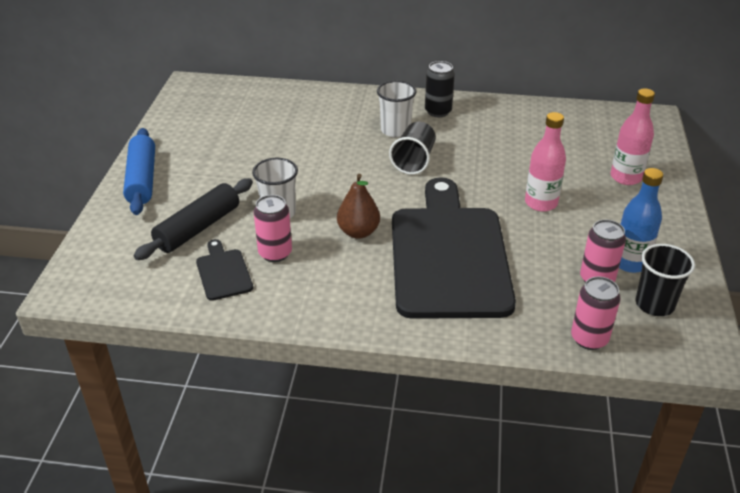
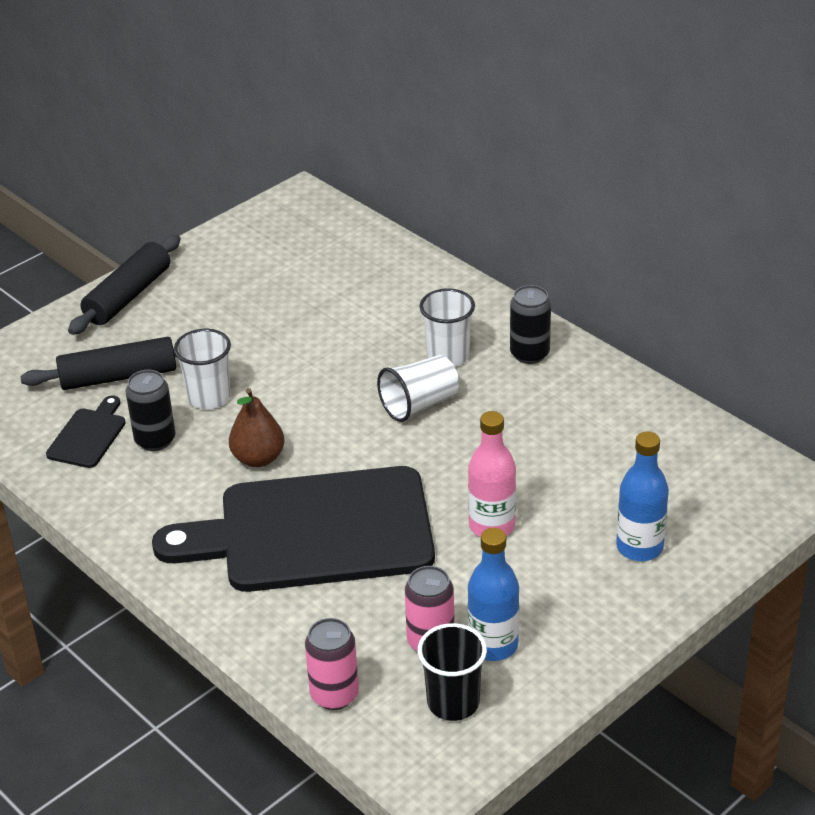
camera: 40 degrees right, 0 degrees up
(142, 179) = (128, 296): blue rolling pin -> black rolling pin
(275, 253) = (155, 440): pink can -> black can
(414, 161) = (419, 404): black cup -> white cup
(449, 255) = (313, 531): black cutting board -> black cutting board turned 135 degrees counterclockwise
(626, 177) = (639, 547): pink bottle -> blue bottle

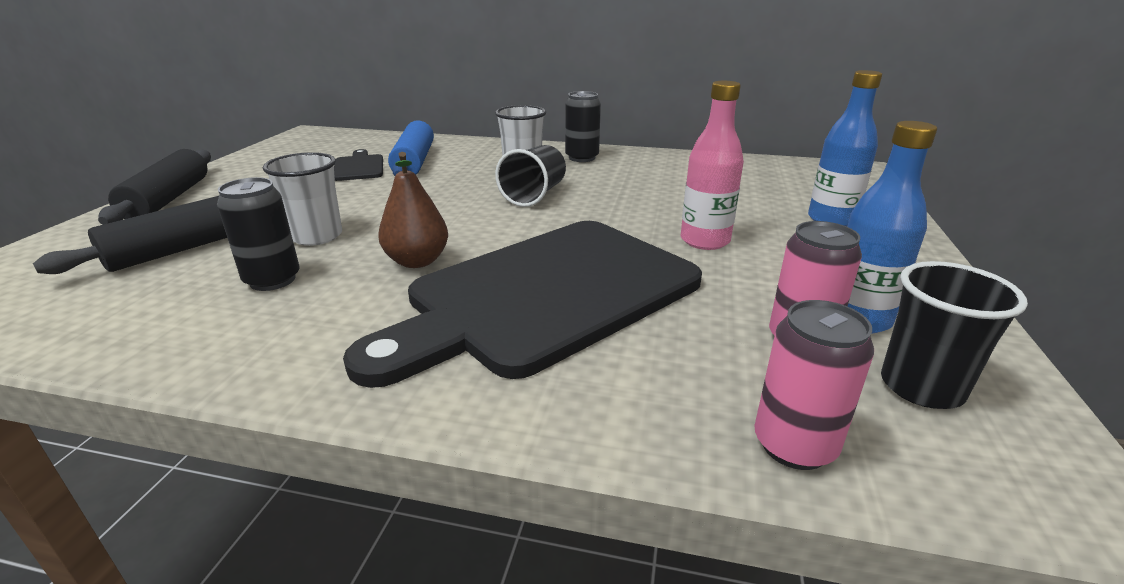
camera: 35 degrees left, 10 degrees down
(88, 435) = (170, 300): black cutting board -> black cutting board (359, 167)
(360, 301) = (414, 162): none -> blue rolling pin
(419, 404) = (534, 195): white cup -> black cup

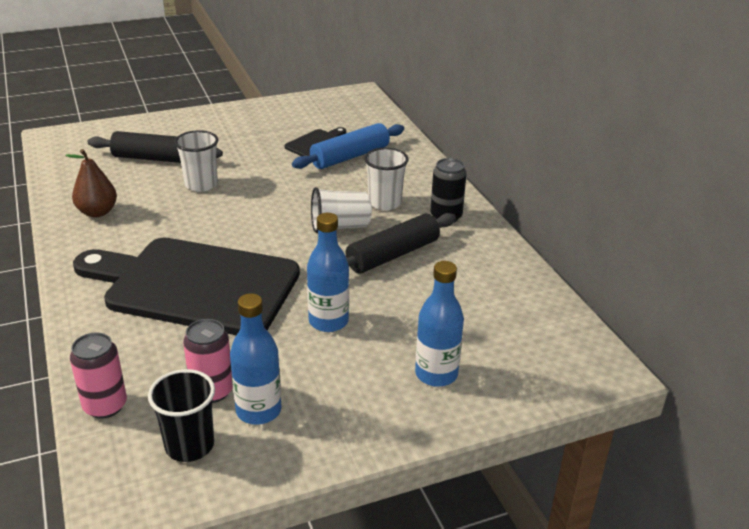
camera: 55 degrees right, 5 degrees up
(168, 199) = (204, 118): black rolling pin -> black rolling pin (392, 255)
(272, 280) = (143, 199): black can -> none
(417, 261) = (199, 229): brown pear -> brown pear (97, 212)
(534, 195) = (340, 226): black cup -> white cup
(704, 241) = (328, 321): pink bottle -> blue bottle

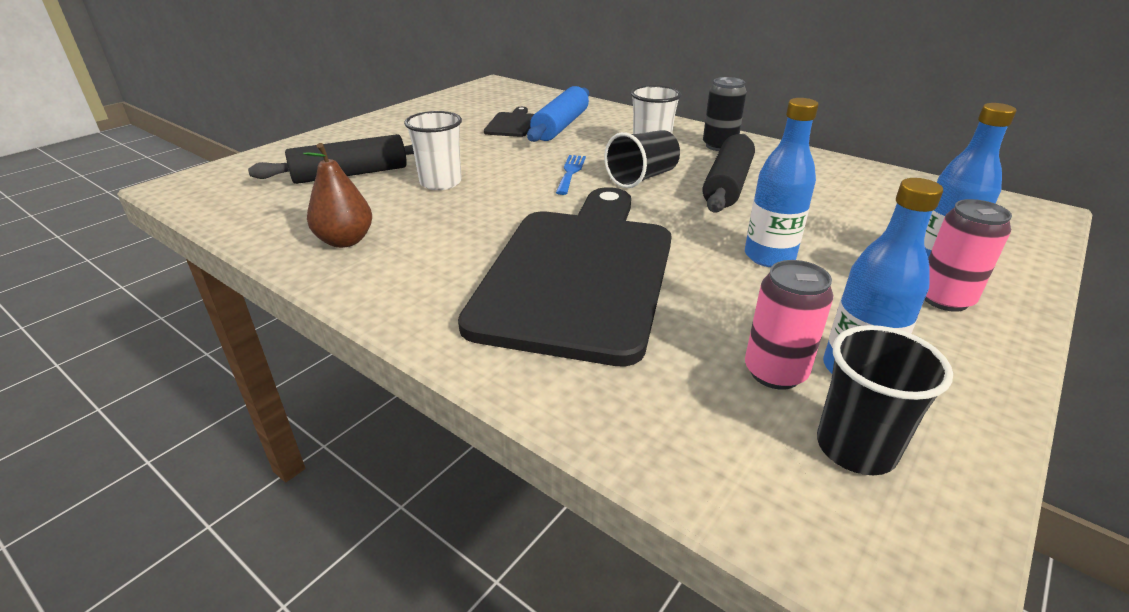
camera: 30 degrees left, 0 degrees up
(105, 406) = (681, 453): pink can -> pink can (944, 299)
(195, 285) = (579, 273): black cutting board -> black cutting board turned 120 degrees clockwise
(296, 204) = (570, 172): none -> blue fork
(340, 226) = (642, 178): white cup -> black cup

